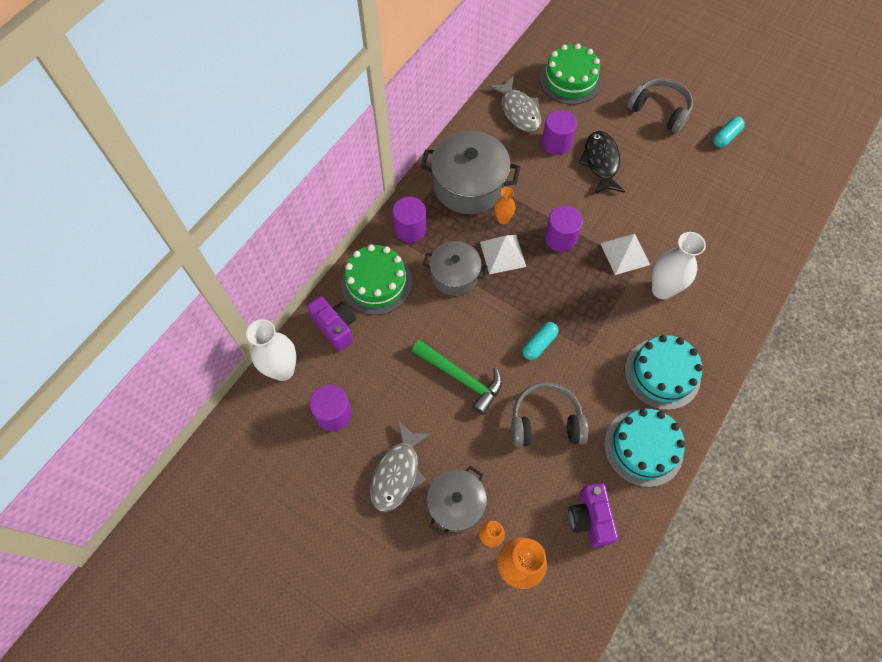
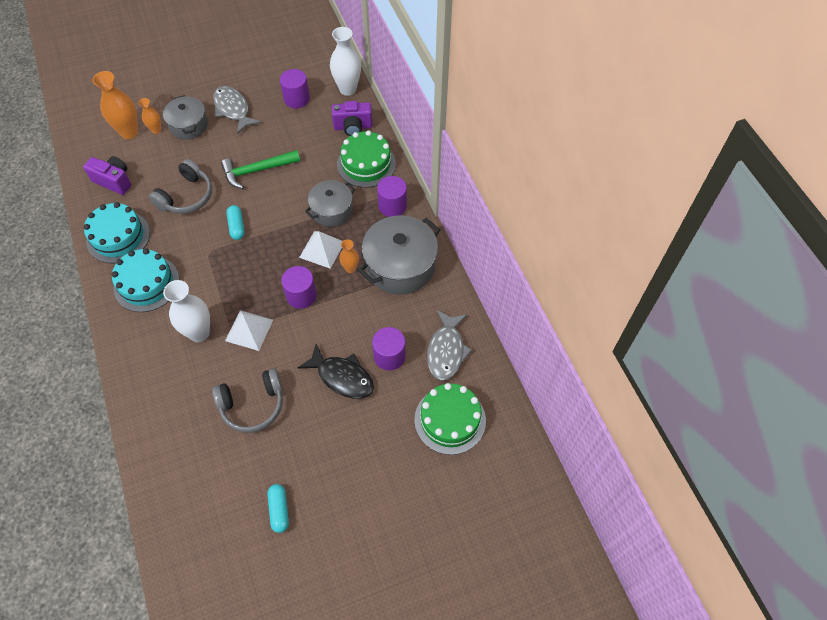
camera: 125 degrees right, 5 degrees down
(518, 111) = (446, 351): grey fish -> grey fish turned 90 degrees counterclockwise
(659, 110) = (355, 473): grey headphones -> grey headphones (252, 405)

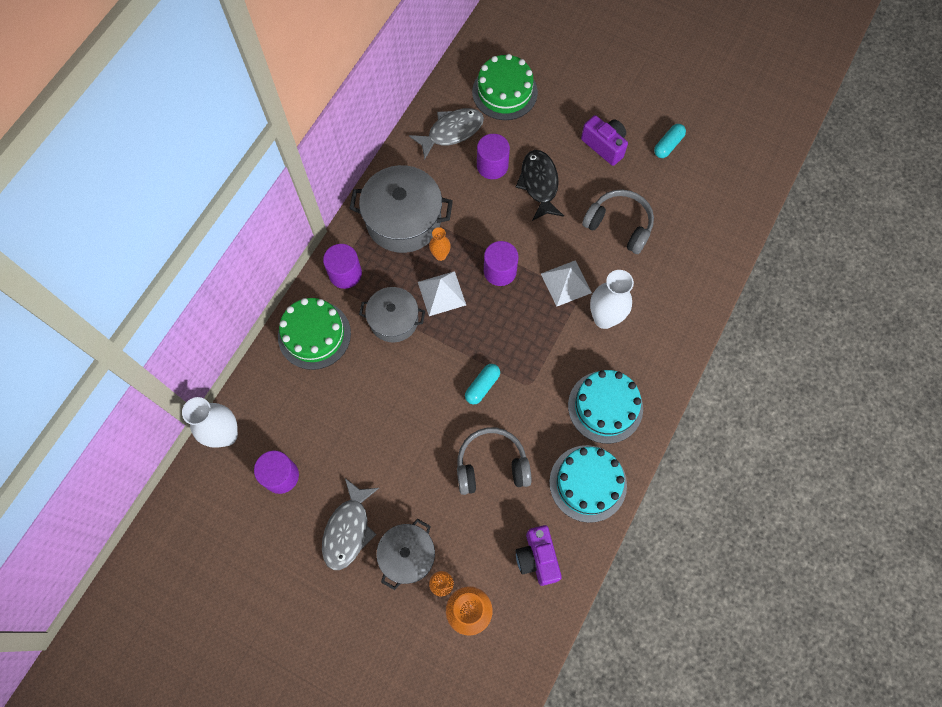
camera: 130 degrees left, 10 degrees up
(257, 170) = (406, 428): green hammer -> none
(353, 127) = (276, 385): purple camera -> purple camera (604, 146)

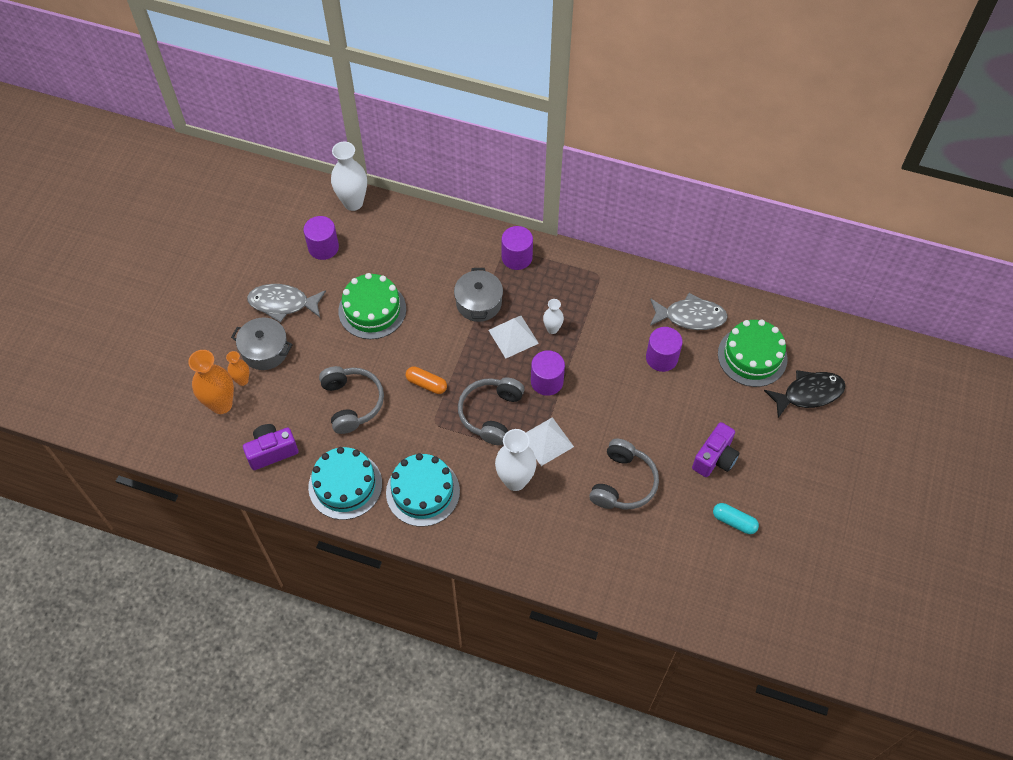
camera: 80 degrees right, 10 degrees down
(314, 335) = (453, 246): green cake -> green cake (372, 310)
(403, 220) = (582, 293): grey pot -> none
(440, 255) = (552, 329): orange vase -> white vase
(451, 132) = (690, 317): grey fish -> grey fish turned 45 degrees counterclockwise
(482, 386) = (426, 384): turquoise capsule -> orange capsule
(527, 329) = (491, 414): none -> grey headphones
(539, 184) = (652, 402): black fish -> black fish (808, 394)

